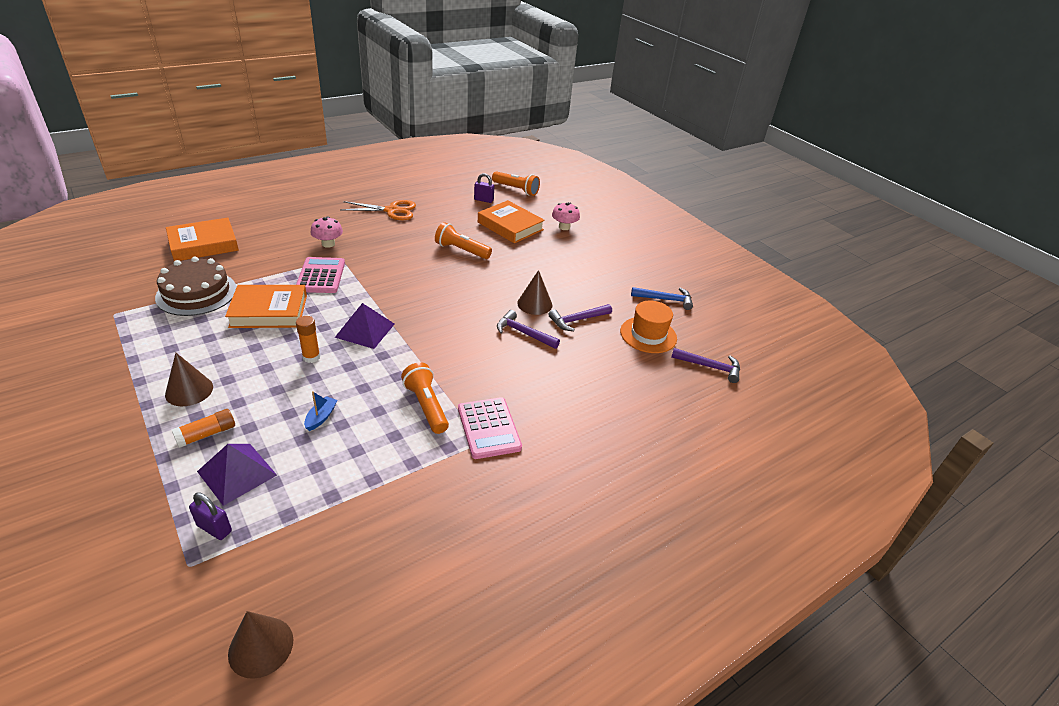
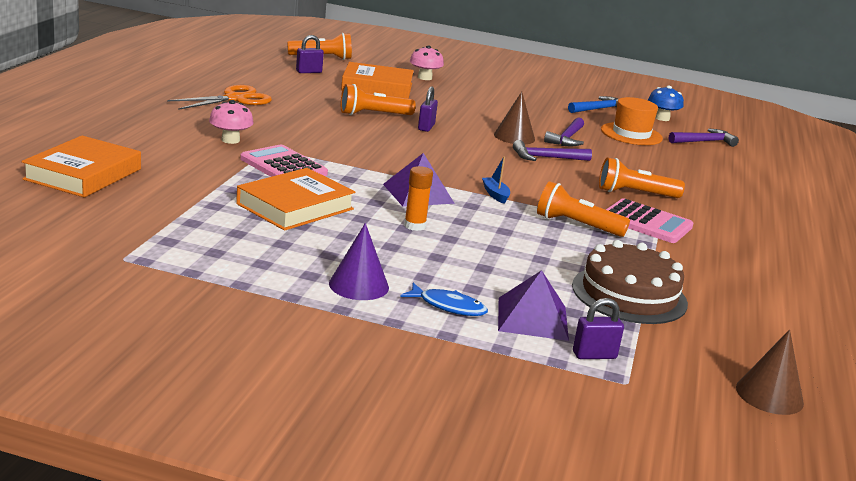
camera: 40 degrees left, 15 degrees down
(189, 390) = (359, 285): brown cone -> purple cone
(196, 293) = (180, 215): brown cake -> brown cake (629, 294)
(206, 434) = (448, 306): orange glue stick -> blue fish
(321, 417) = (515, 260): blue boat -> blue boat (495, 195)
(480, 273) = (426, 127): none -> purple padlock
(534, 396) = (635, 194): none -> orange flashlight
(713, 328) = (662, 118): none -> blue mushroom

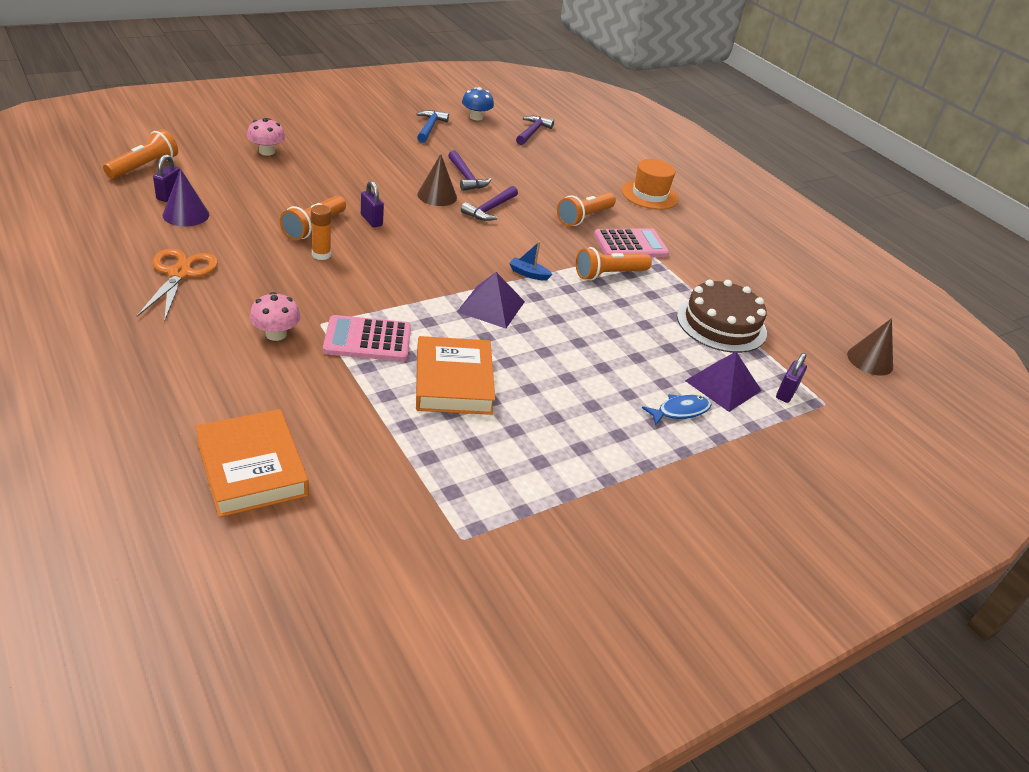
camera: 50 degrees left, 15 degrees up
(359, 285) = (616, 433): purple cone -> purple cone (186, 214)
(377, 87) = (255, 186): orange book -> none
(415, 226) = (544, 344): orange glue stick -> orange glue stick (321, 254)
(631, 134) = (488, 148): orange hat -> orange hat (649, 195)

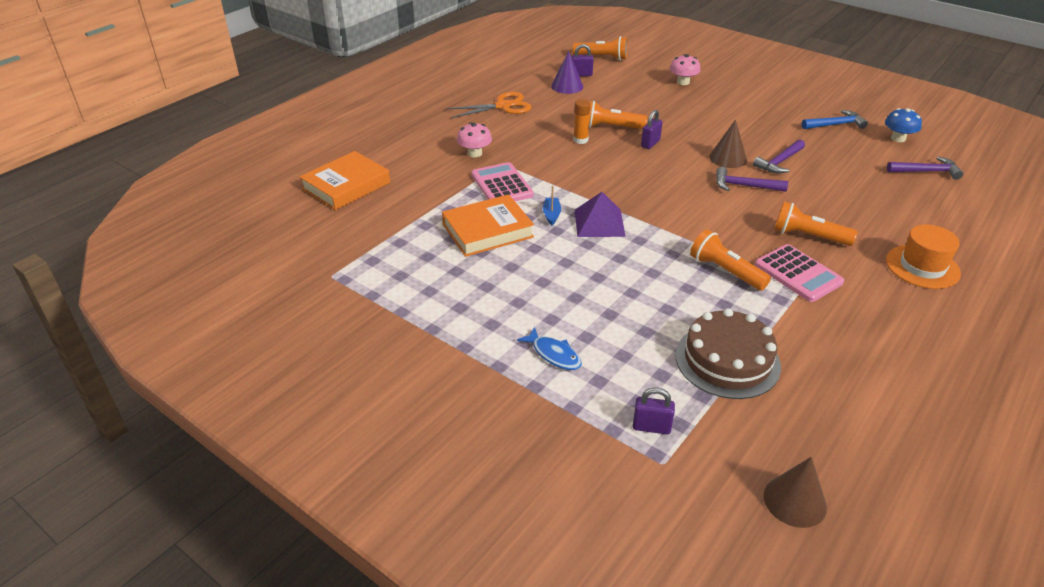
camera: 75 degrees right, 0 degrees up
(528, 274) = (669, 229): blue boat -> blue boat (551, 215)
(723, 385) = (620, 377): purple pyramid -> none

